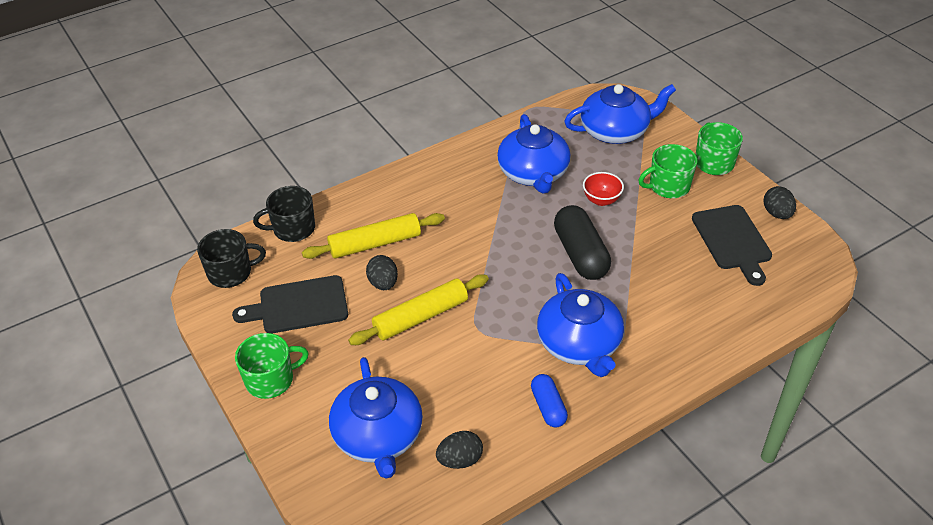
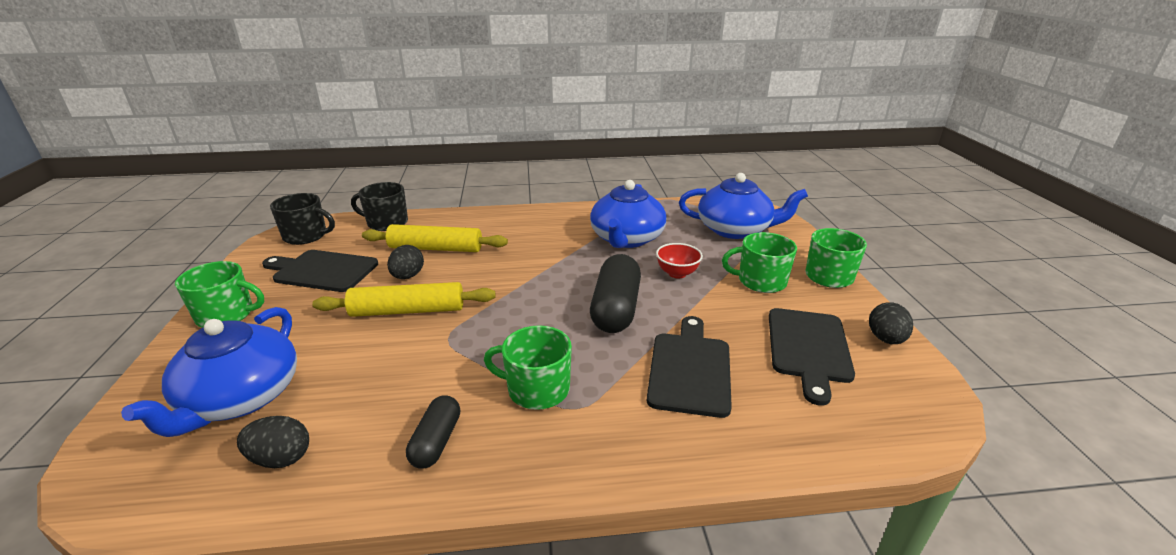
camera: 25 degrees right, 15 degrees down
(548, 407) = (436, 441): blue capsule -> black capsule
(579, 344) = (537, 389): blue teapot -> green mug
(667, 288) = (690, 369): none -> black cutting board

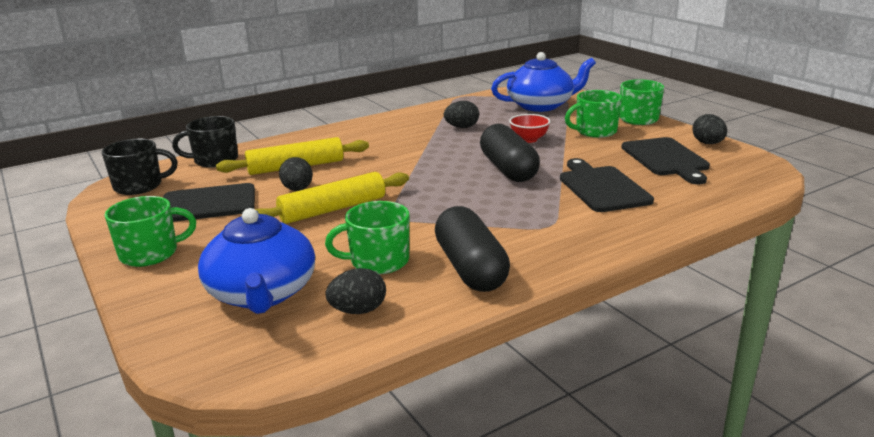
camera: 25 degrees left, 5 degrees down
(436, 441) = (470, 268): black capsule -> black capsule, size x1.74
(537, 389) = (507, 224): green mug -> green mug (378, 261)
(626, 239) = (462, 127): blue teapot -> black egg

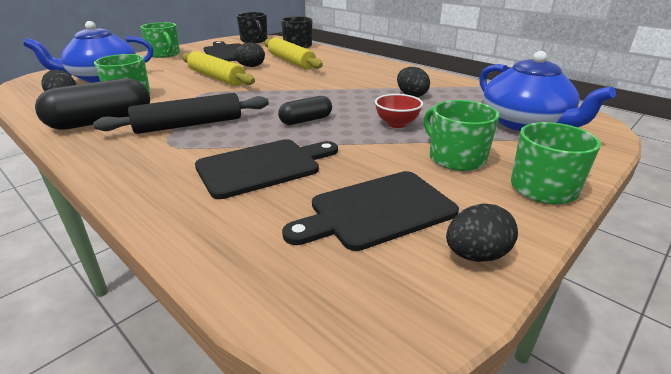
camera: 75 degrees right, 5 degrees up
(500, 219) = (189, 125): none -> black rolling pin
(508, 169) = (306, 120): black capsule -> black capsule, size x0.58

